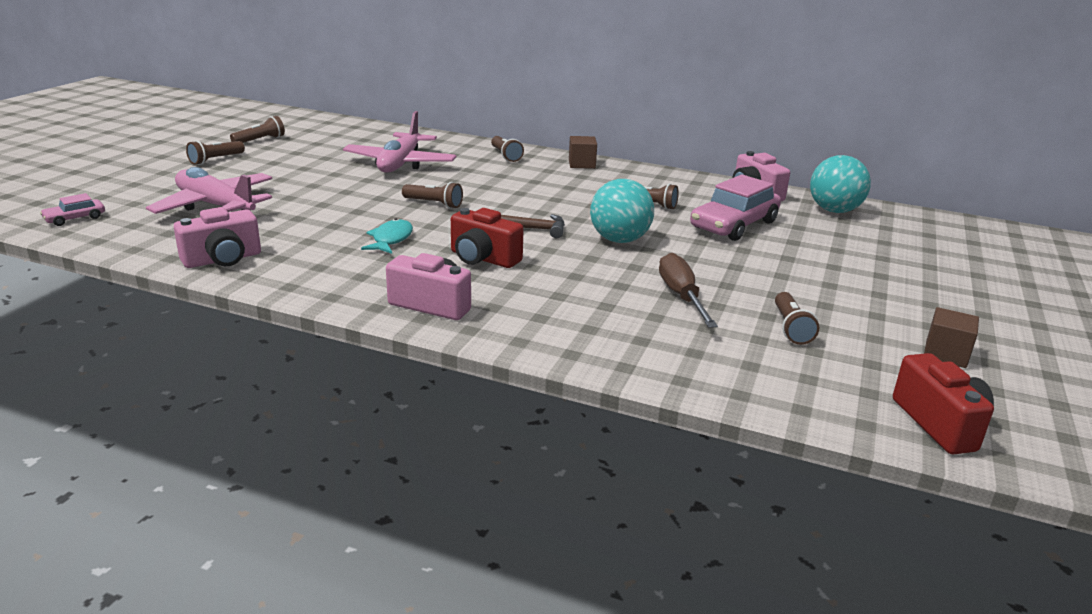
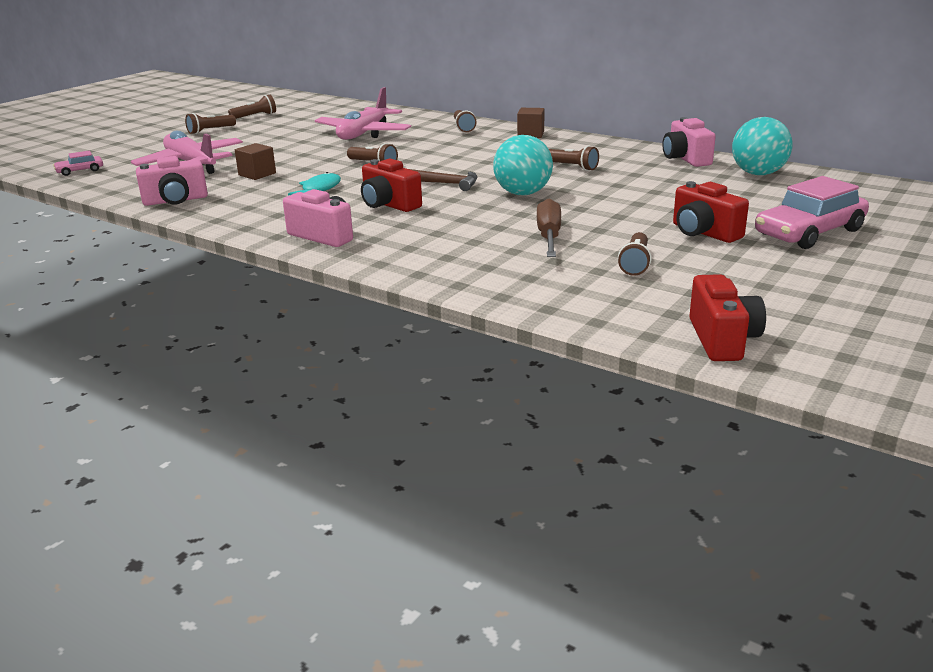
camera: 15 degrees right, 0 degrees up
(734, 225) = (643, 184): pink car -> pink car (809, 232)
(831, 285) = (704, 233): none -> red camera
(945, 354) = (775, 289): brown cube -> brown cube (257, 174)

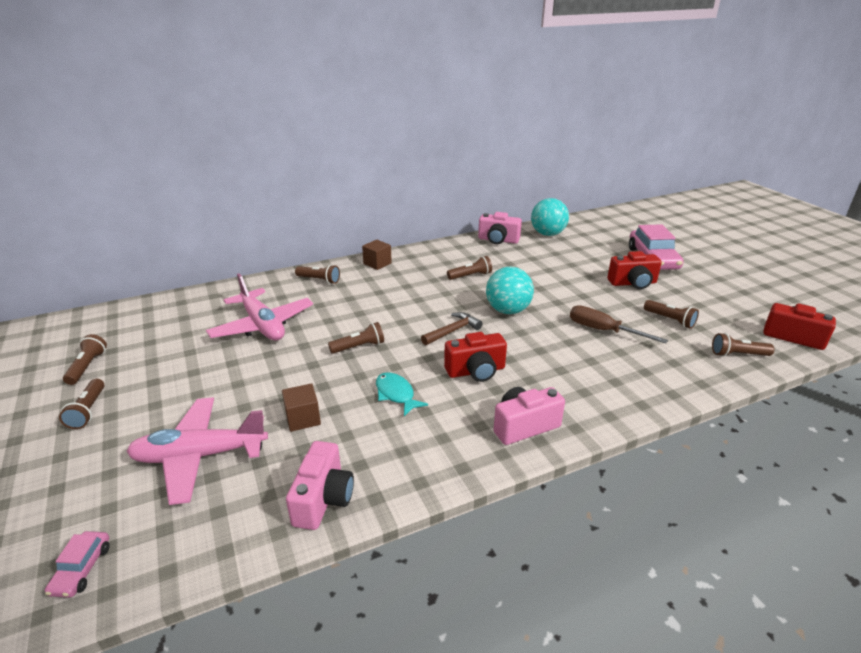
camera: 60 degrees left, 5 degrees up
(605, 308) = (738, 354): none -> brown flashlight

